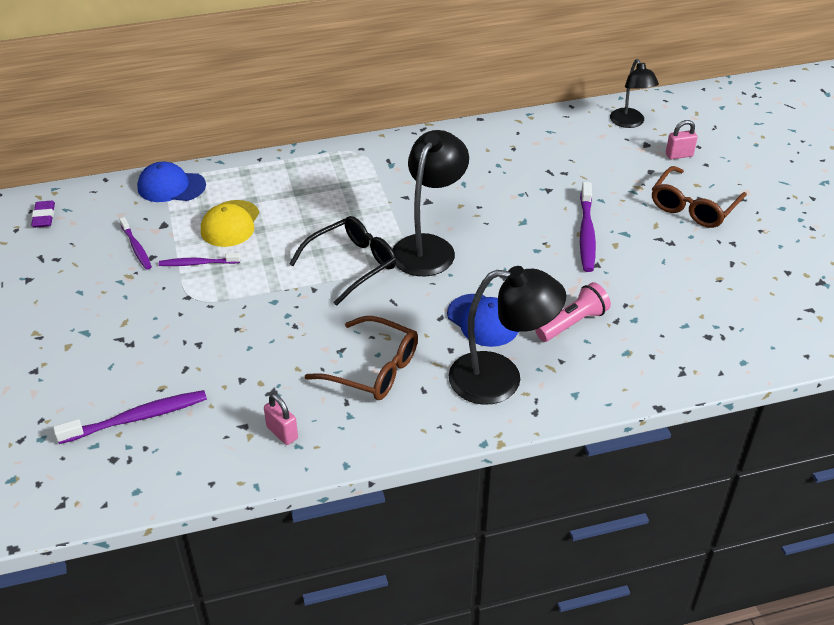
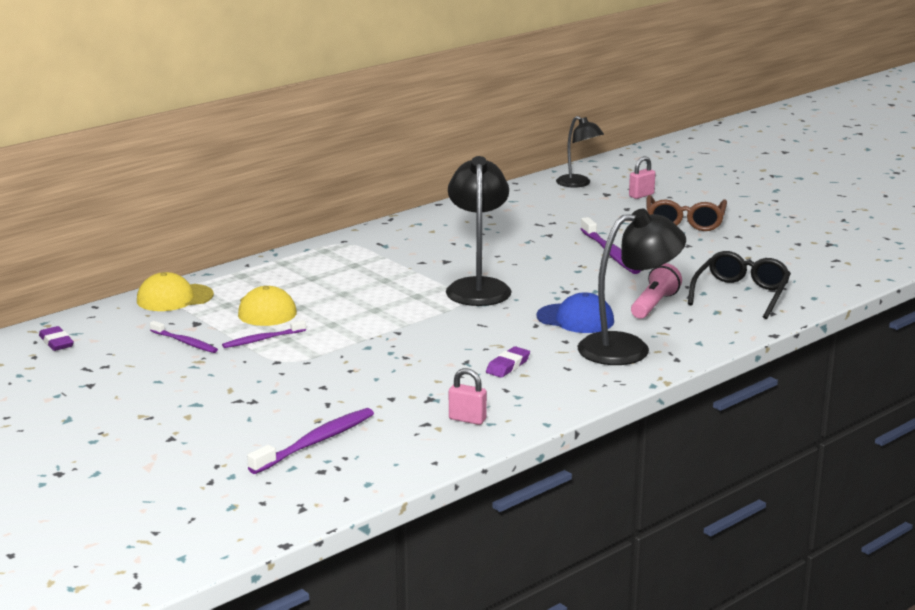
camera: 25 degrees left, 20 degrees down
(171, 186) = (174, 298): blue cap -> yellow cap
(351, 265) = (417, 311): black glasses -> black glasses (740, 294)
(372, 369) = (508, 366): brown glasses -> purple eraser

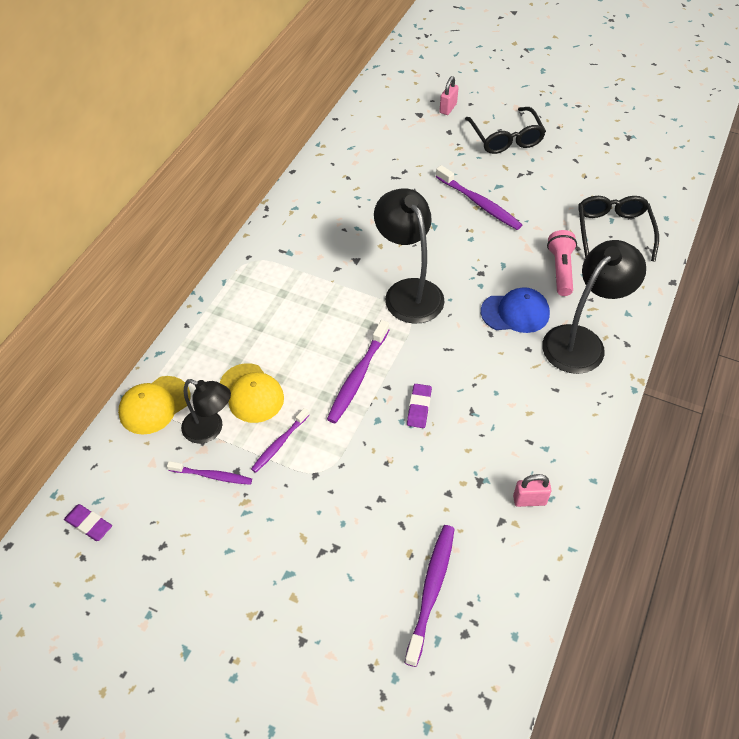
camera: 25 degrees left, 30 degrees up
(375, 321) = (357, 377): none -> purple toothbrush
(508, 366) = (509, 405): purple eraser -> purple eraser (419, 408)
(578, 184) = (388, 105): black lamp -> black lamp (210, 430)
(685, 222) = (505, 138): brown glasses -> black glasses

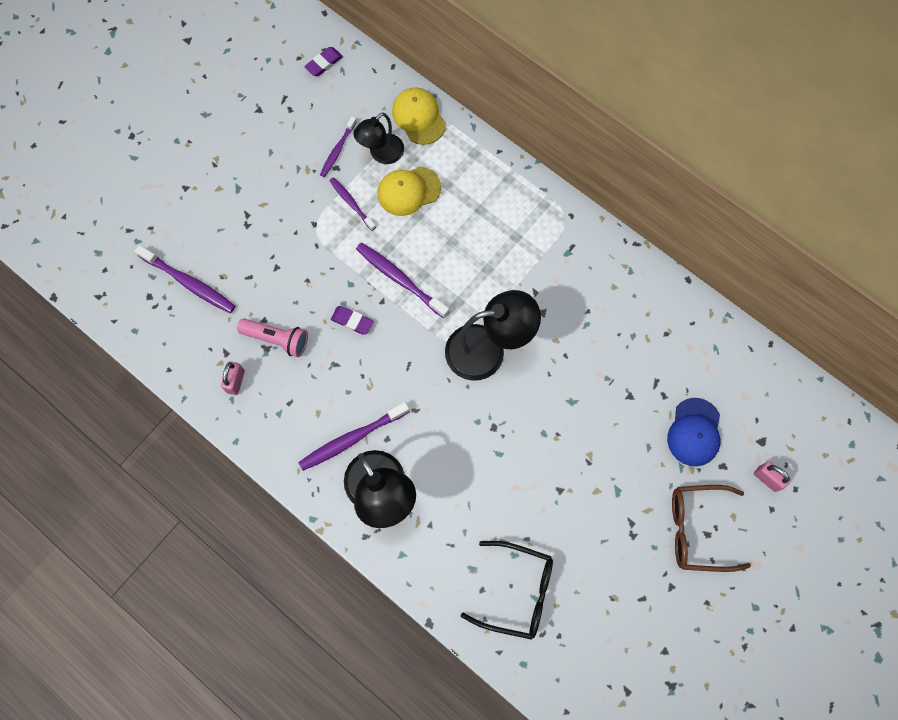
camera: 105 degrees right, 20 degrees up
(479, 203) = (594, 460): purple toothbrush -> purple toothbrush (352, 438)
(505, 138) = (698, 529): black glasses -> brown glasses
(515, 313) = (433, 443): blue cap -> blue cap (694, 432)
(560, 270) = (477, 510): pink flashlight -> pink flashlight (277, 339)

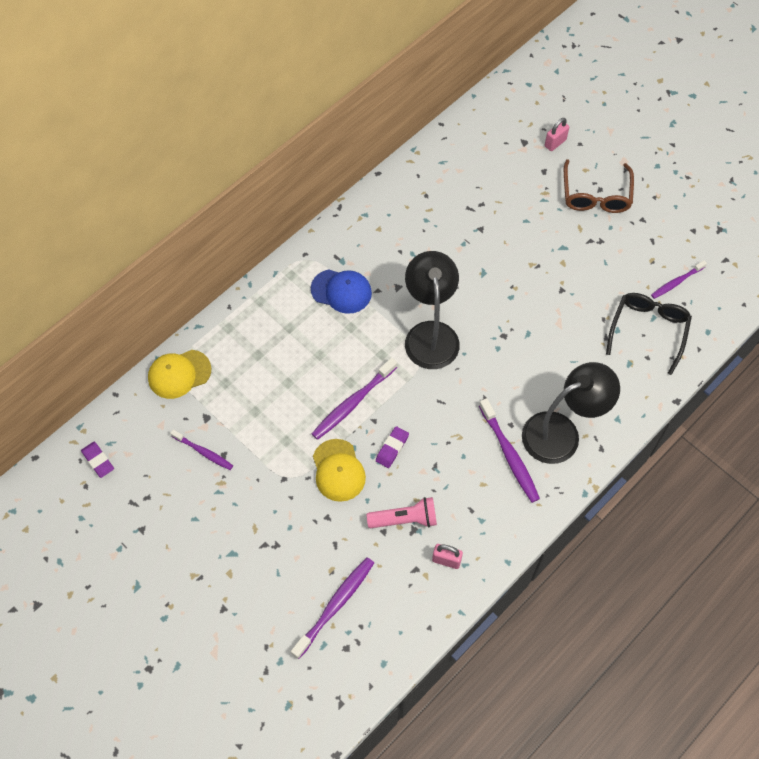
camera: 85 degrees left, 10 degrees down
(277, 339) = (405, 519): pink flashlight -> pink flashlight turned 60 degrees clockwise
(351, 203) = (265, 442): purple toothbrush -> purple toothbrush (676, 282)
(381, 154) = (215, 411): black lamp -> none
(408, 191) = (260, 389): yellow cap -> yellow cap (338, 470)
(694, 432) = (514, 187): blue cap -> blue cap (341, 291)

